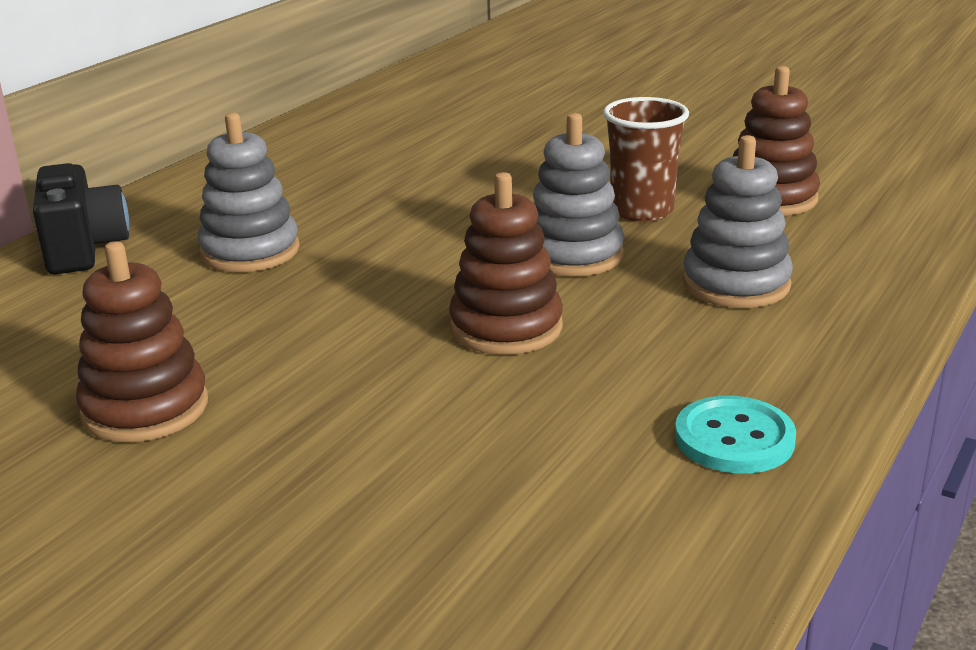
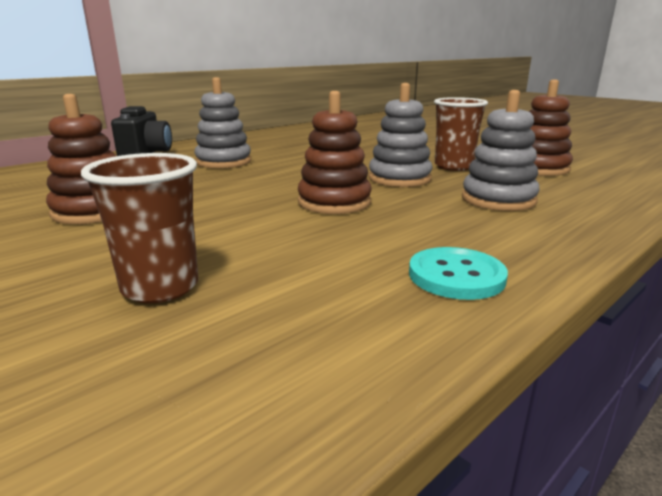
camera: 15 degrees right, 5 degrees down
(386, 525) = (160, 287): none -> brown cup

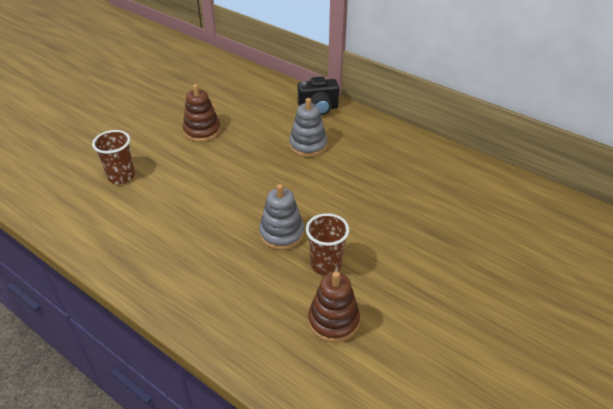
camera: 80 degrees right, 20 degrees up
(334, 202) = (224, 208): brown stacking toy -> none
(456, 276) = (125, 256): turquoise button -> none
(498, 199) = (238, 283): grey stacking toy -> none

